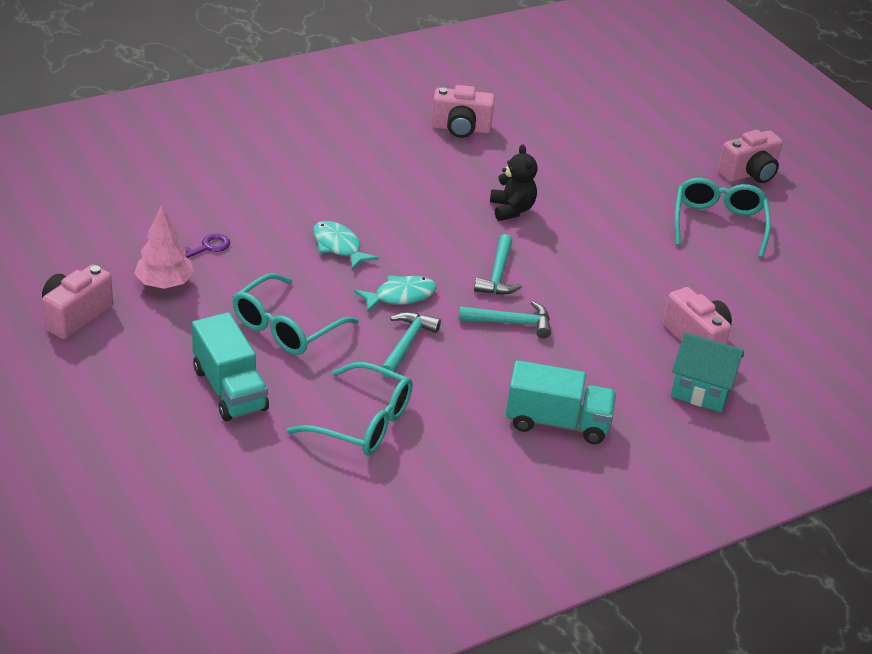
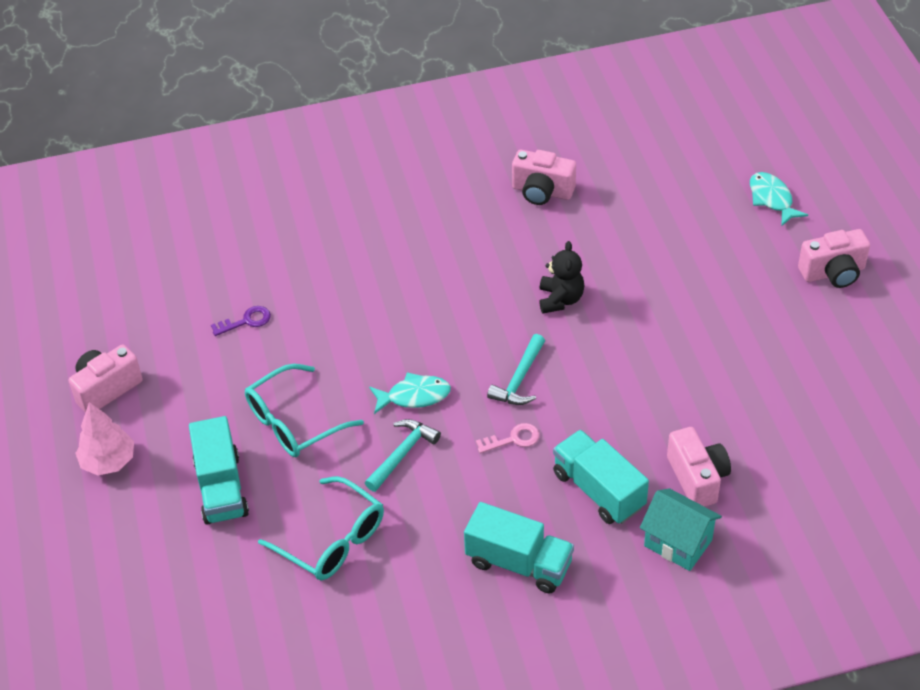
camera: 20 degrees right, 10 degrees up
(164, 283) = (196, 360): pink tree -> pink tree (108, 461)
(338, 246) = (373, 331): turquoise fish -> turquoise fish (772, 199)
(511, 323) = (513, 439): turquoise hammer -> pink key
(609, 356) = (598, 490): none -> turquoise truck
(718, 223) = (774, 335): turquoise glasses -> none

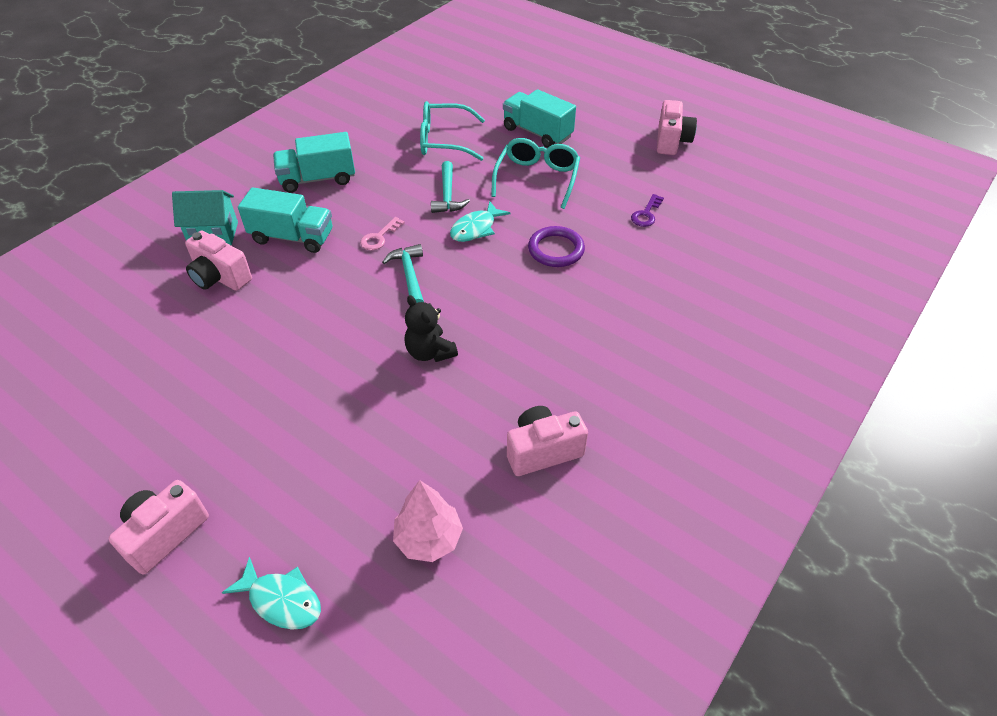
camera: 140 degrees right, 0 degrees up
(108, 461) = (616, 115): pink tree -> pink tree (429, 538)
(367, 332) = (556, 250): none -> purple ring

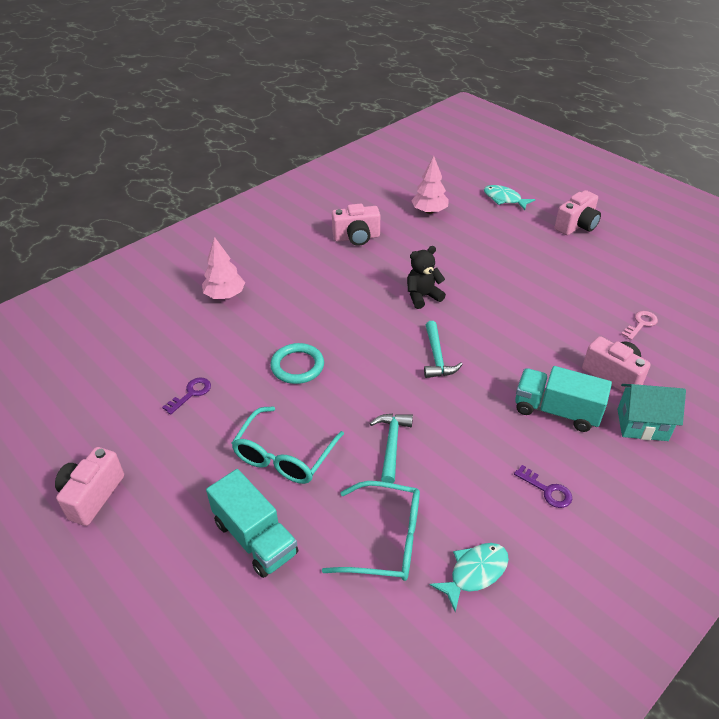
camera: 170 degrees left, 5 degrees down
(318, 179) = (547, 490): turquoise truck -> purple key
(379, 237) = (466, 400): pink key -> pink key (641, 324)
(430, 352) = (422, 296): black teddy bear -> black teddy bear turned 90 degrees counterclockwise
(476, 228) = (368, 398): turquoise fish -> turquoise fish (474, 573)
(556, 250) = (297, 366): purple ring -> turquoise ring
(682, 323) = (225, 295): none -> pink tree

